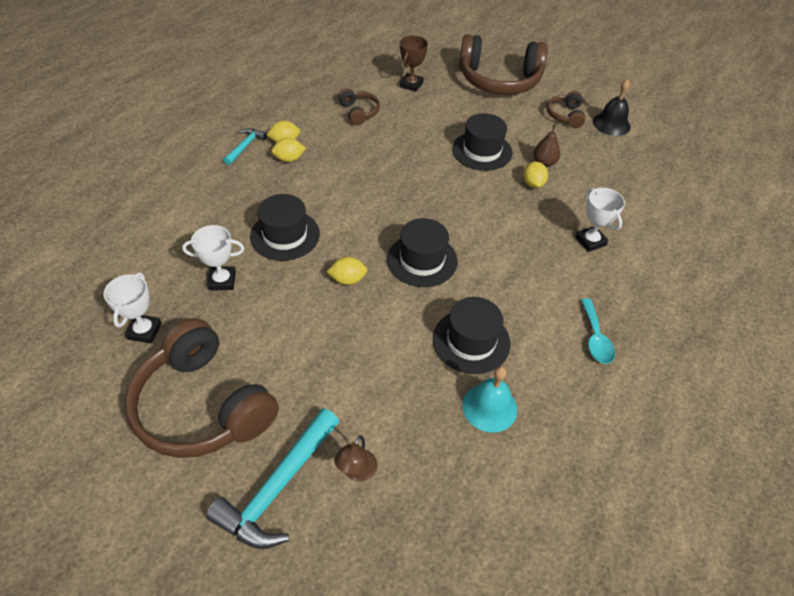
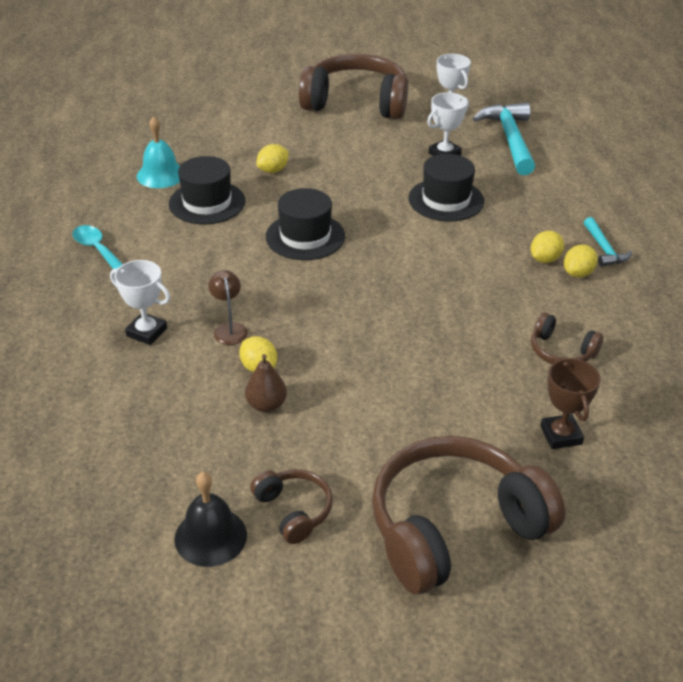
camera: 145 degrees right, 10 degrees down
(278, 488) = (265, 96): turquoise hammer -> turquoise hammer (510, 139)
(348, 279) = (351, 196): yellow lemon -> yellow lemon (273, 170)
(357, 472) = (225, 117): brown lamp -> brown lamp (229, 329)
(482, 151) = (358, 380): black hat -> none

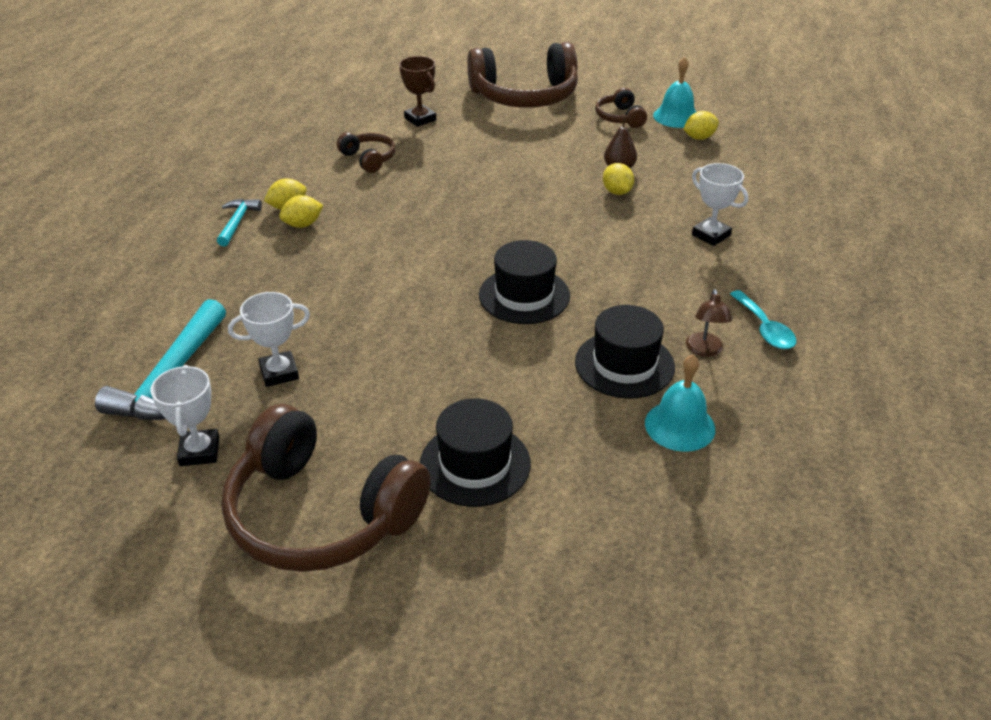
camera: 160 degrees left, 0 degrees up
(210, 536) = (676, 116): black bell -> turquoise bell
(229, 329) = (634, 224): brown lamp -> brown lamp (704, 350)
(273, 170) = (521, 398): yellow lemon -> yellow lemon (699, 138)
(446, 200) = (338, 306): black hat -> black hat (475, 464)
(561, 435) = (420, 119): brown trophy -> brown trophy turned 45 degrees counterclockwise

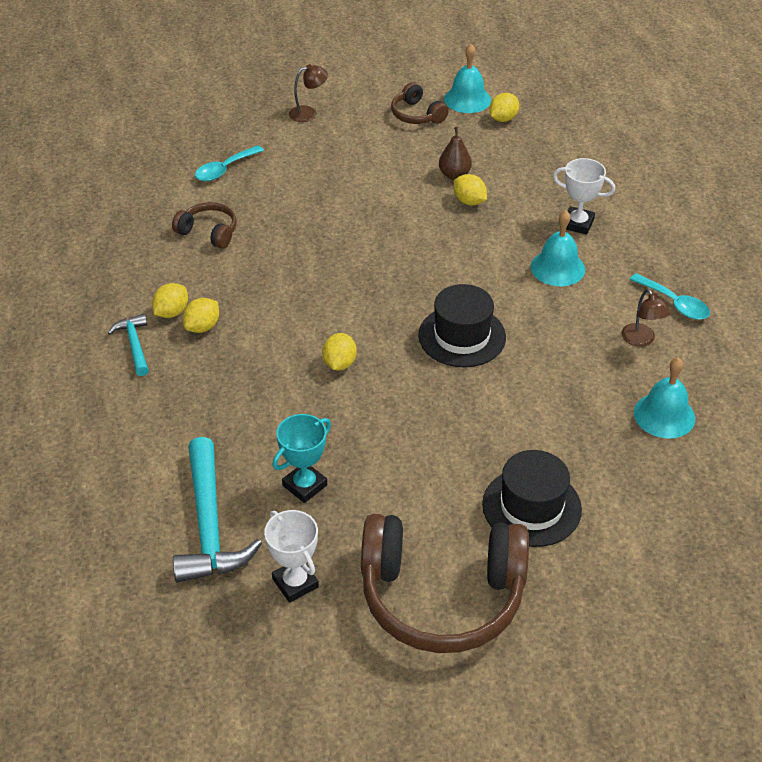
camera: 25 degrees left, 5 degrees up
(279, 373) = (305, 485): white trophy -> turquoise trophy
(394, 285) = (339, 363): none -> yellow lemon
(420, 119) = (224, 169): brown trophy -> turquoise spoon
(525, 96) = (308, 113): brown headphones -> brown lamp
(624, 364) = (588, 375): black hat -> none
(663, 265) = (557, 268): none -> turquoise bell

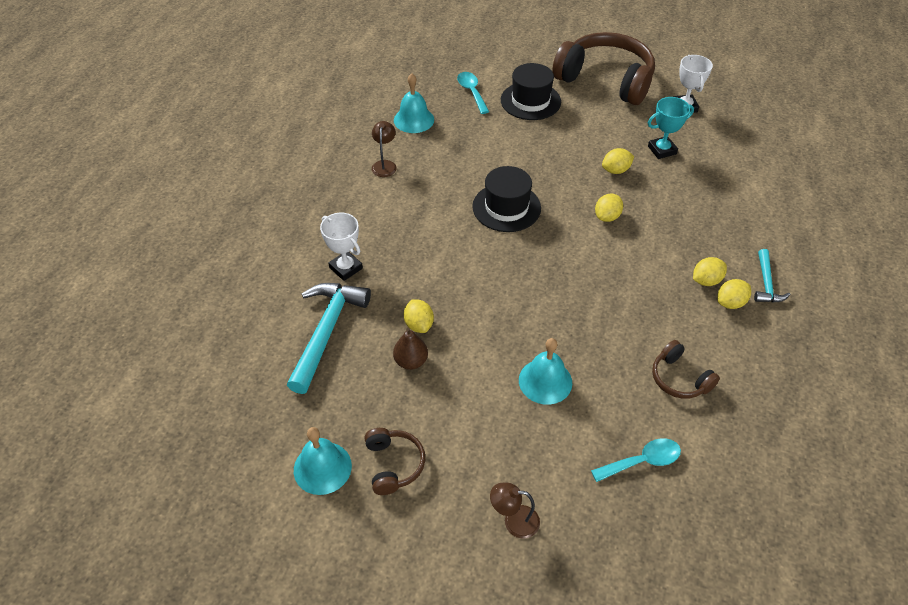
camera: 155 degrees left, 5 degrees up
(209, 525) = (729, 147): turquoise hammer -> turquoise hammer (326, 331)
(503, 119) = (308, 420): yellow lemon -> yellow lemon (615, 170)
(557, 268) = (395, 235): turquoise bell -> turquoise bell (545, 381)
(674, 303) = (337, 180): turquoise spoon -> turquoise spoon (471, 92)

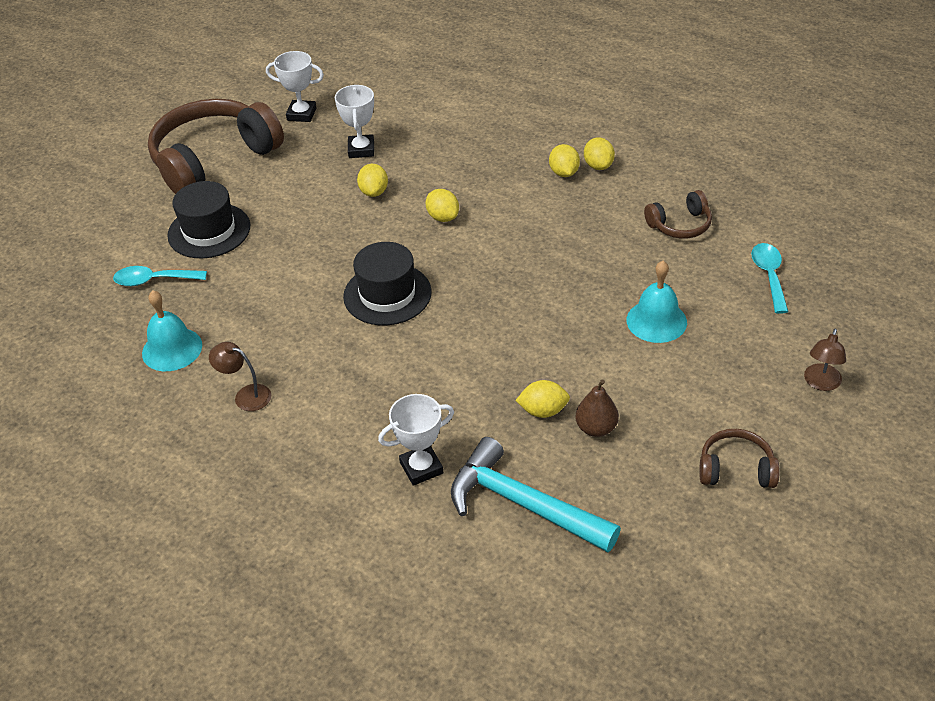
camera: 70 degrees left, 5 degrees down
(322, 467) = (727, 537): turquoise bell -> none
(662, 150) = (361, 150): turquoise trophy -> white trophy
(766, 283) = (583, 136): turquoise hammer -> none

